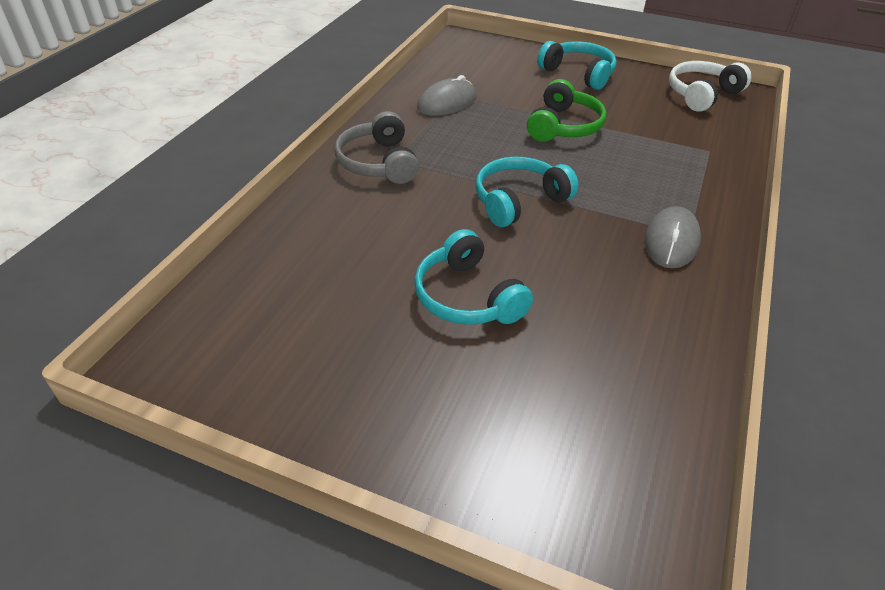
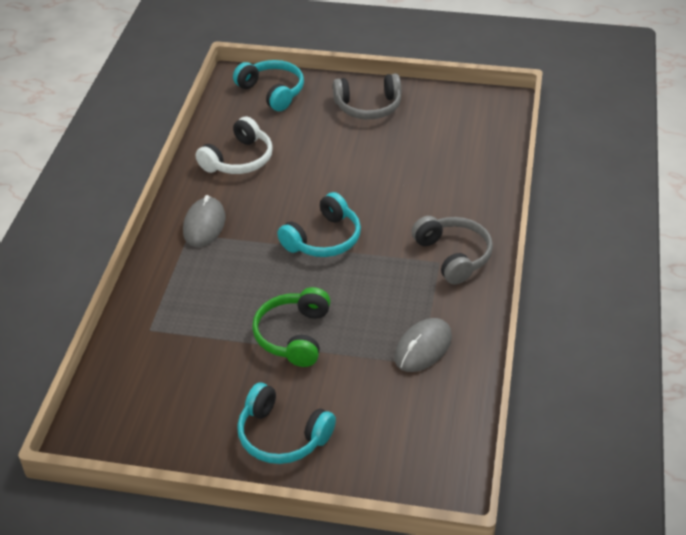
camera: 170 degrees right, 0 degrees up
(391, 402) = (368, 107): none -> grey headphones
(467, 297) = (344, 162): turquoise headphones -> turquoise headphones (272, 92)
(702, 94) = (134, 423): white headphones -> white headphones (239, 159)

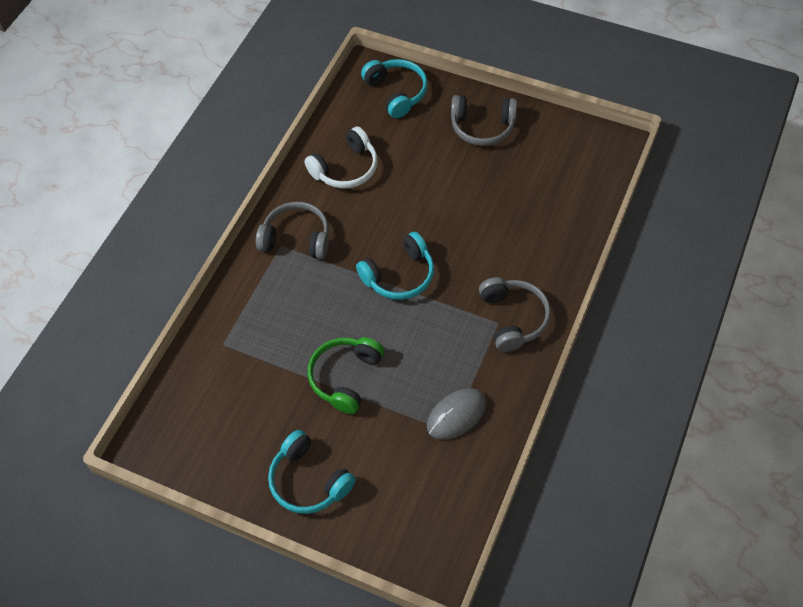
camera: 15 degrees right, 15 degrees up
(204, 225) = (297, 238): grey mouse -> grey headphones

